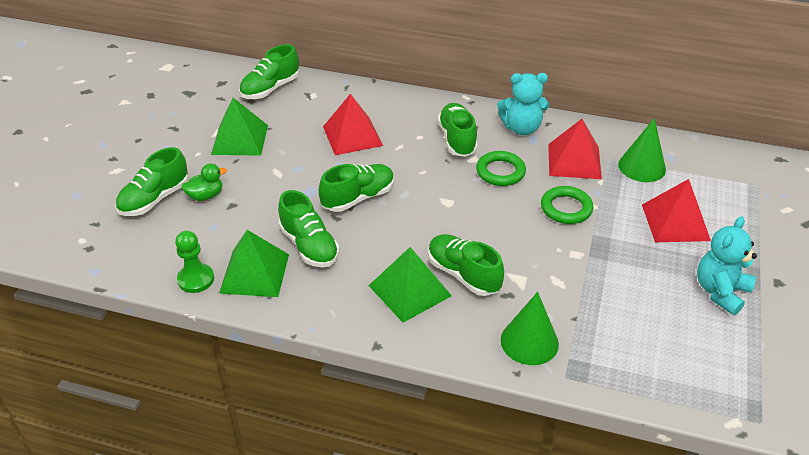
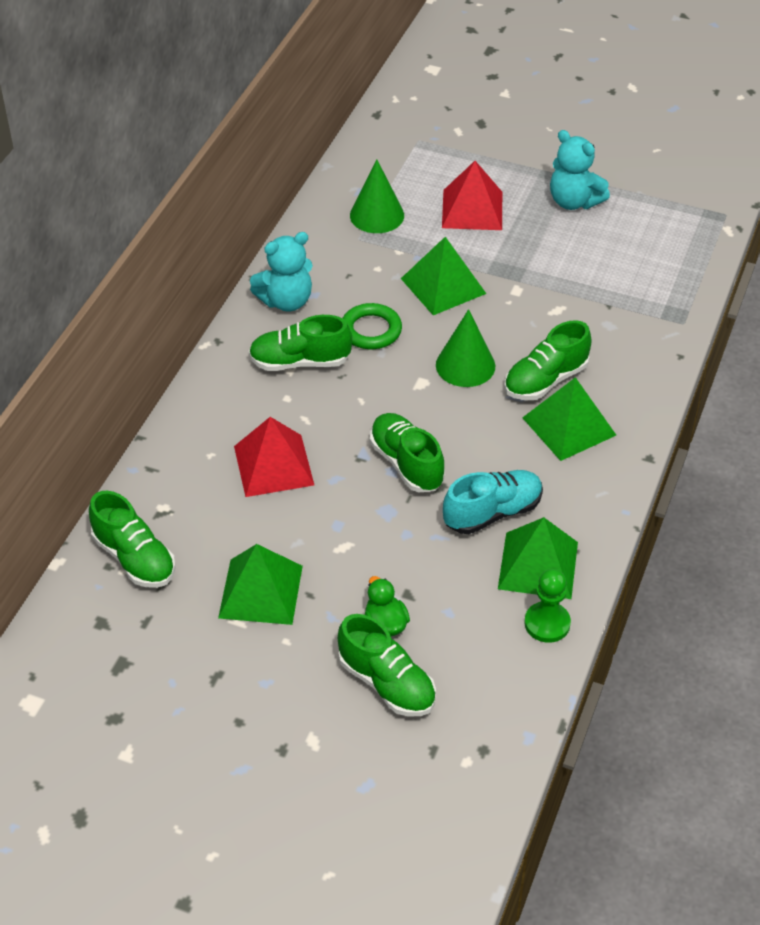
camera: 85 degrees left, 5 degrees up
(309, 246) = (492, 513): green shoe -> turquoise shoe
(521, 128) = (286, 301): turquoise teddy bear -> turquoise teddy bear turned 60 degrees clockwise
(529, 341) = (640, 342): green cone -> green cone (465, 365)
(566, 208) = (443, 286): green ring -> green pyramid
(574, 161) = (358, 266): red pyramid -> none

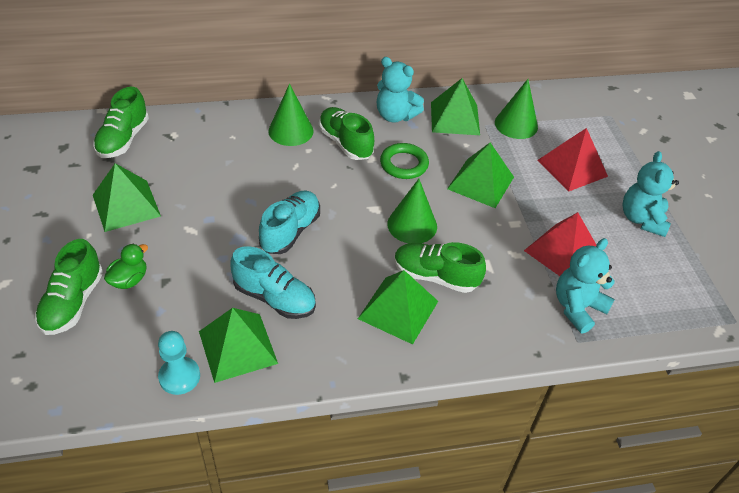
camera: 55 degrees right, 0 degrees up
(242, 399) = (291, 131): none -> green cone
(273, 465) = (242, 167): red pyramid -> red pyramid (562, 252)
(329, 256) = (455, 118): none -> green pyramid
(406, 464) = (290, 231): green shoe -> turquoise shoe
(547, 623) = (179, 377): green pawn -> turquoise pawn
(647, 303) = (577, 308): none -> turquoise teddy bear

